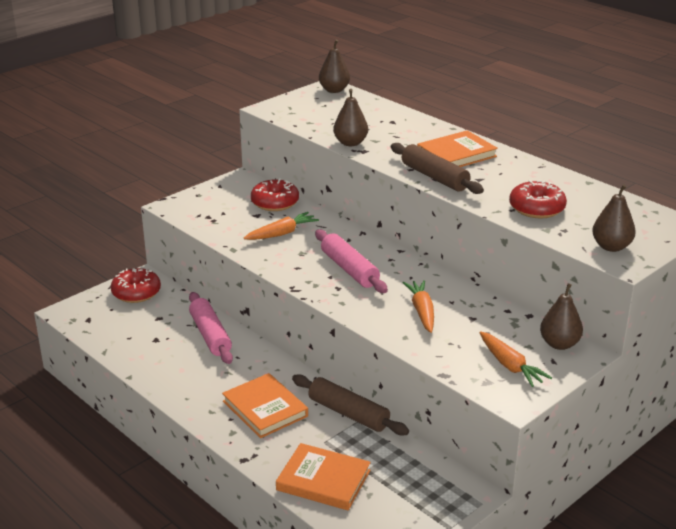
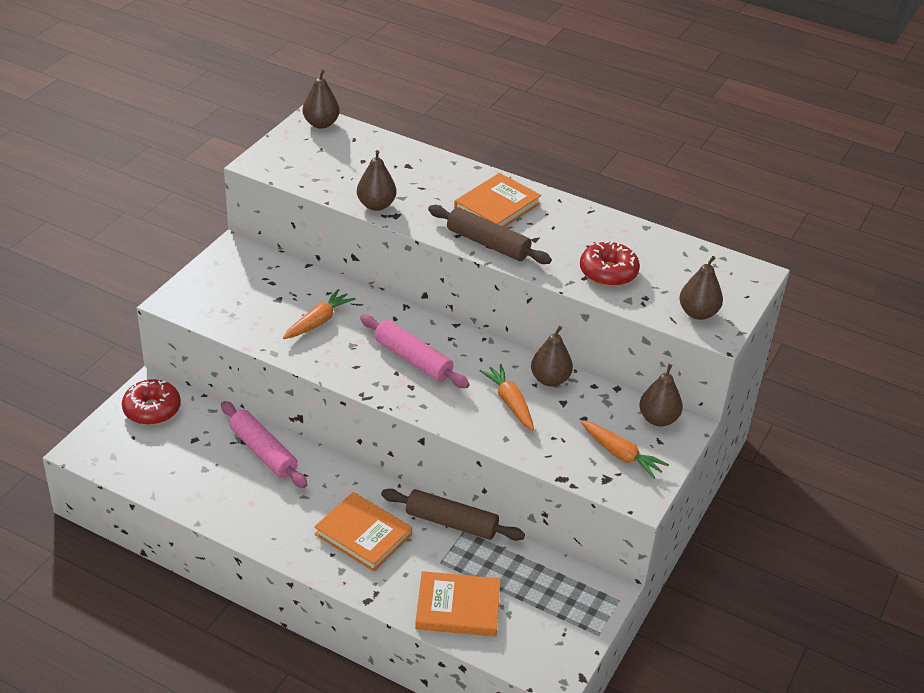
camera: 20 degrees left, 10 degrees up
(275, 203) = (291, 278): red donut -> none
(467, 300) = (550, 380): none -> brown pear

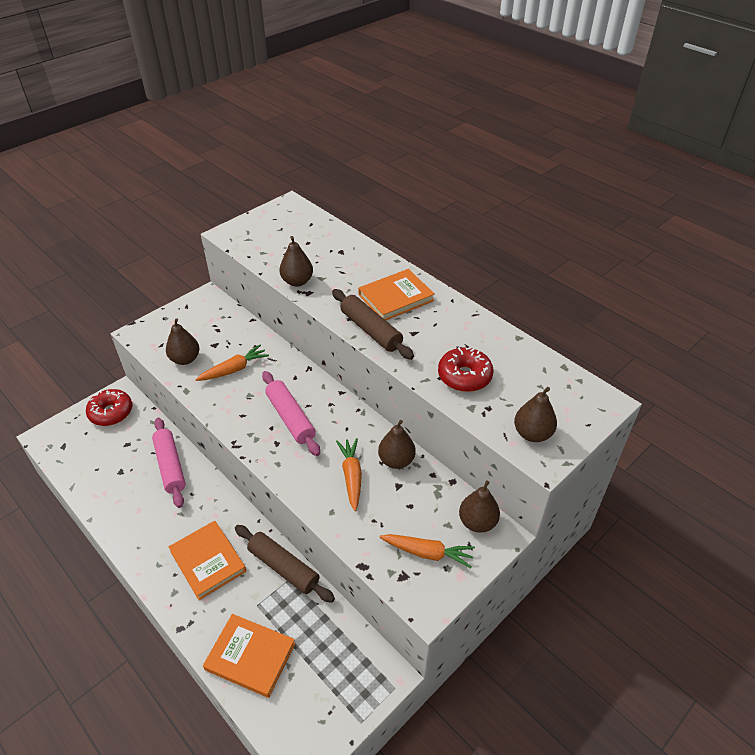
camera: 20 degrees right, 5 degrees up
(321, 124) = (292, 208): brown pear -> brown pear (185, 359)
(620, 455) = (427, 553): orange carrot -> orange carrot turned 45 degrees counterclockwise

